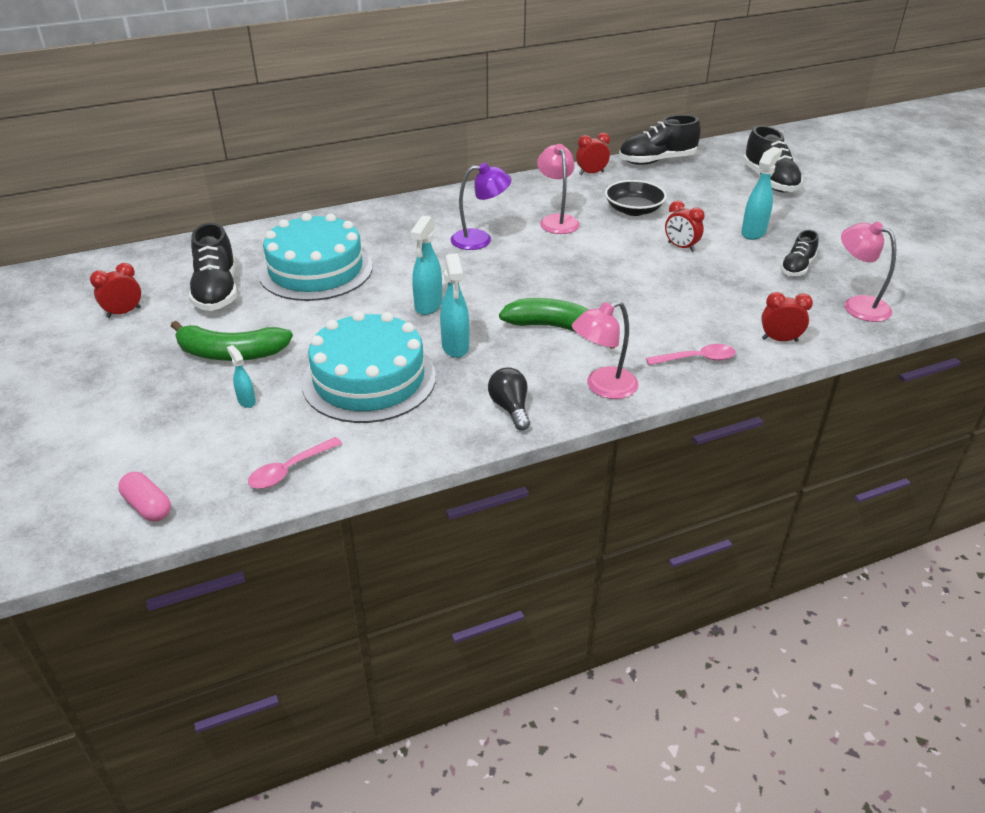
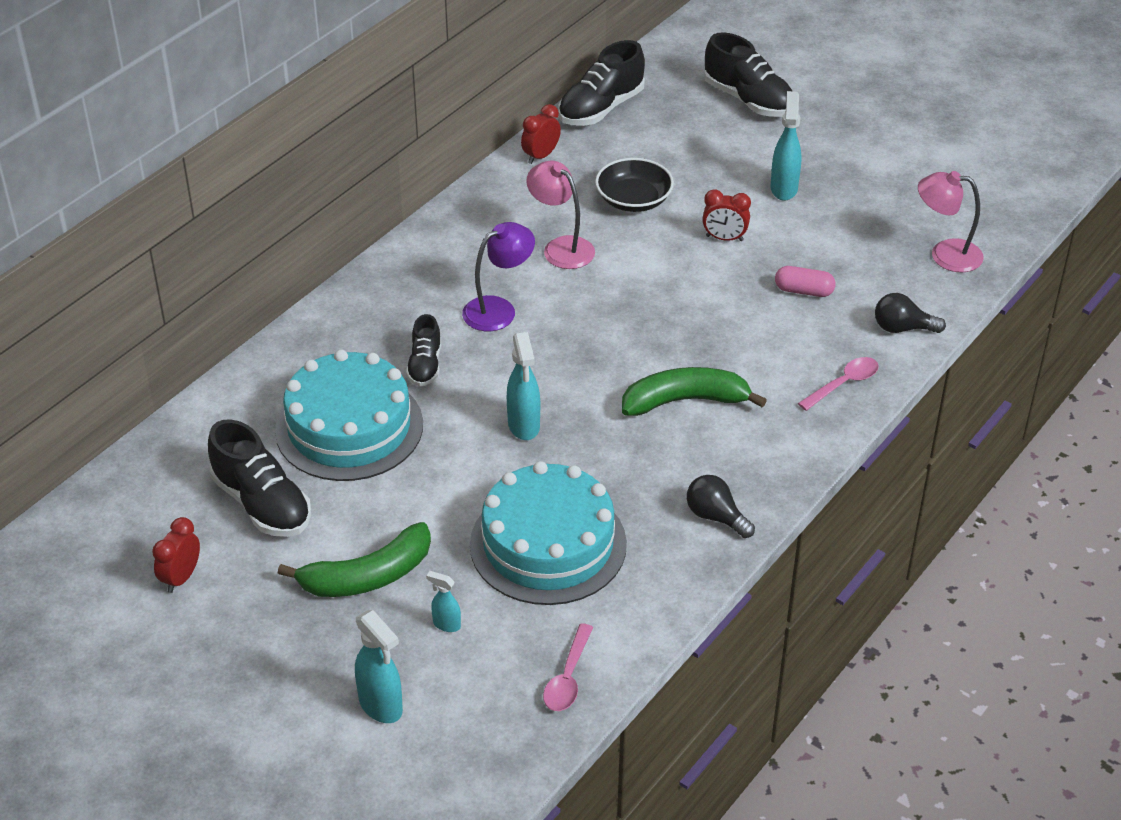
camera: 30 degrees left, 5 degrees up
(148, 506) = (470, 778): pink capsule -> pink capsule (803, 291)
(455, 347) = (600, 468): turquoise spray bottle -> turquoise spray bottle (381, 706)
(603, 387) = (782, 455): pink lamp -> none
(779, 340) = (902, 328): red clock -> black light bulb
(797, 267) = (858, 224): black shoe -> black shoe (425, 365)

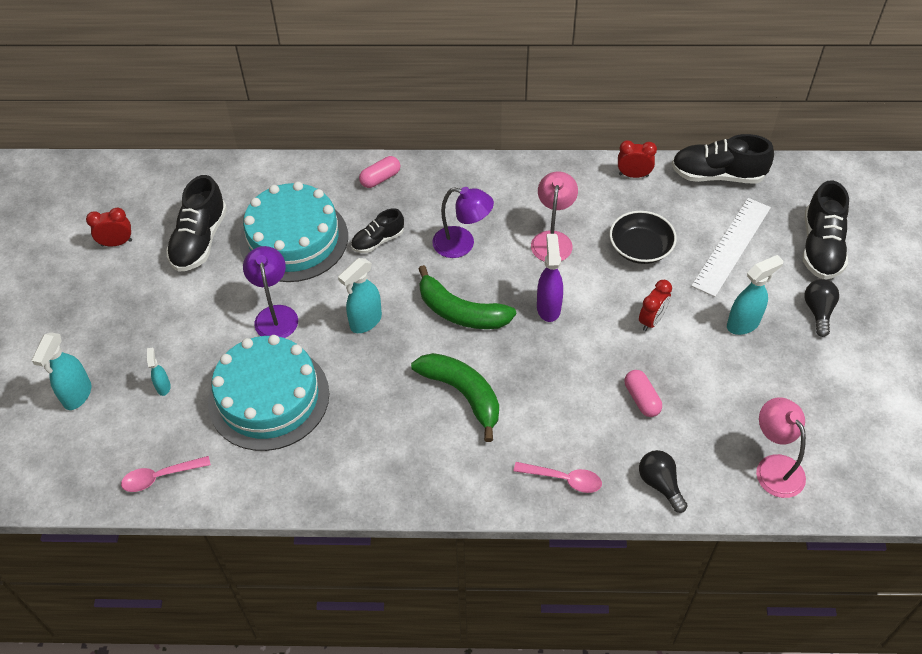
camera: 55 degrees right, 10 degrees up
(339, 322) = (380, 178): none -> pink capsule
(367, 576) = (176, 324): green banana -> green banana (461, 312)
(440, 489) = (275, 315): none -> purple lamp
(641, 293) = (548, 307): none -> purple spray bottle
(692, 147) = (731, 246): none -> white ruler
(716, 517) = (364, 476): black light bulb -> black light bulb (818, 311)
(724, 238) = (652, 321): red clock -> red clock turned 120 degrees counterclockwise

